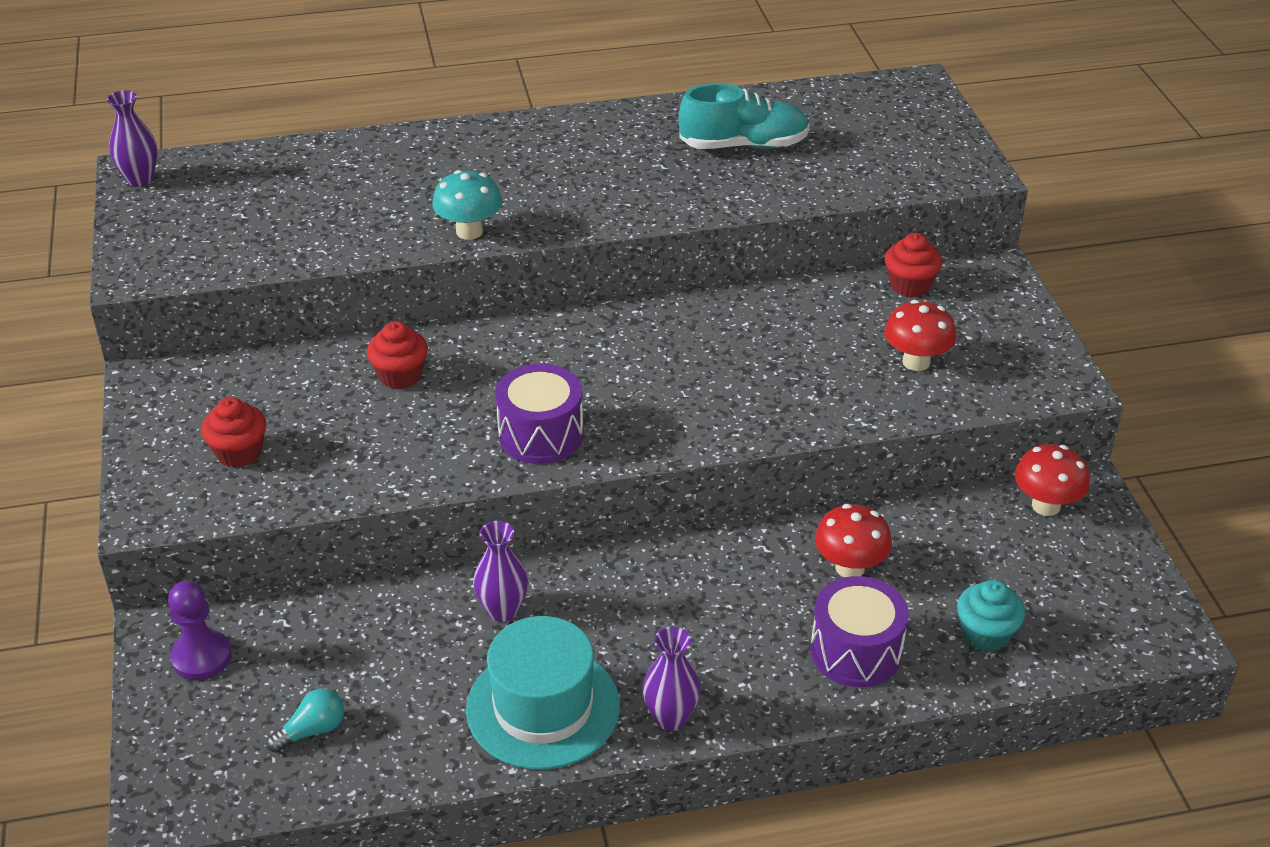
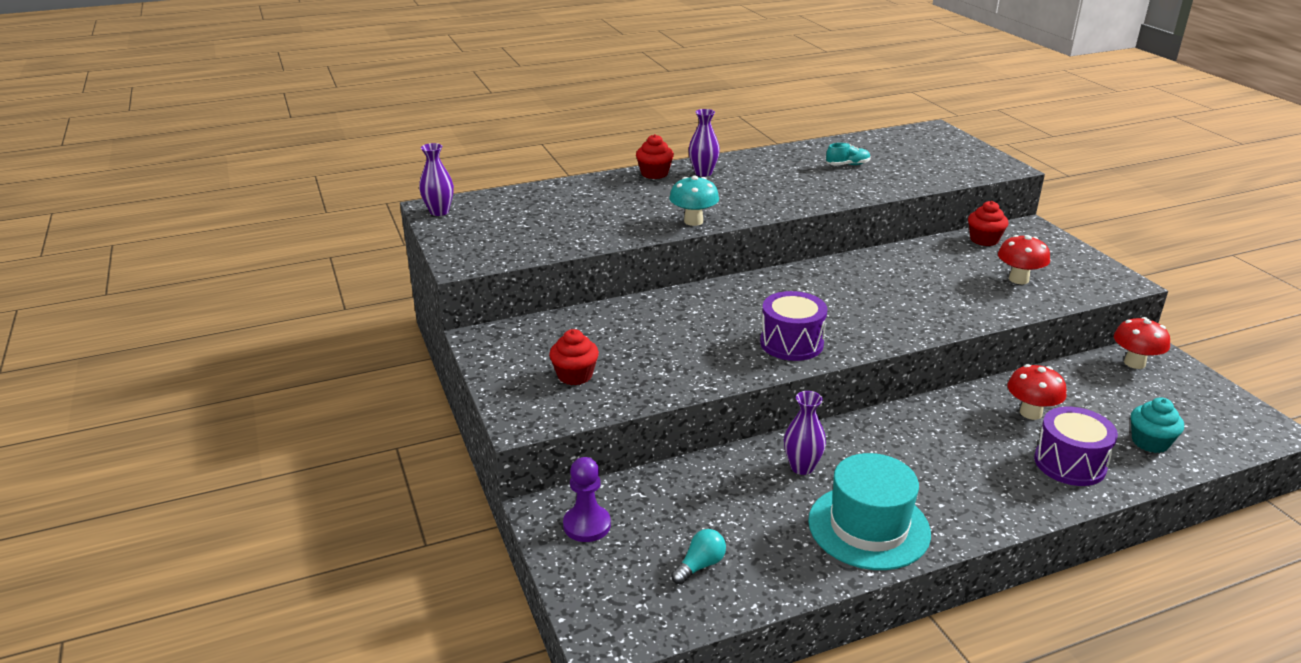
camera: 10 degrees left, 10 degrees down
(400, 375) = (669, 318): red cupcake -> red cupcake (654, 174)
(670, 718) = (967, 522): purple vase -> purple vase (703, 173)
(743, 145) = (847, 165): turquoise shoe -> turquoise shoe, size x0.53

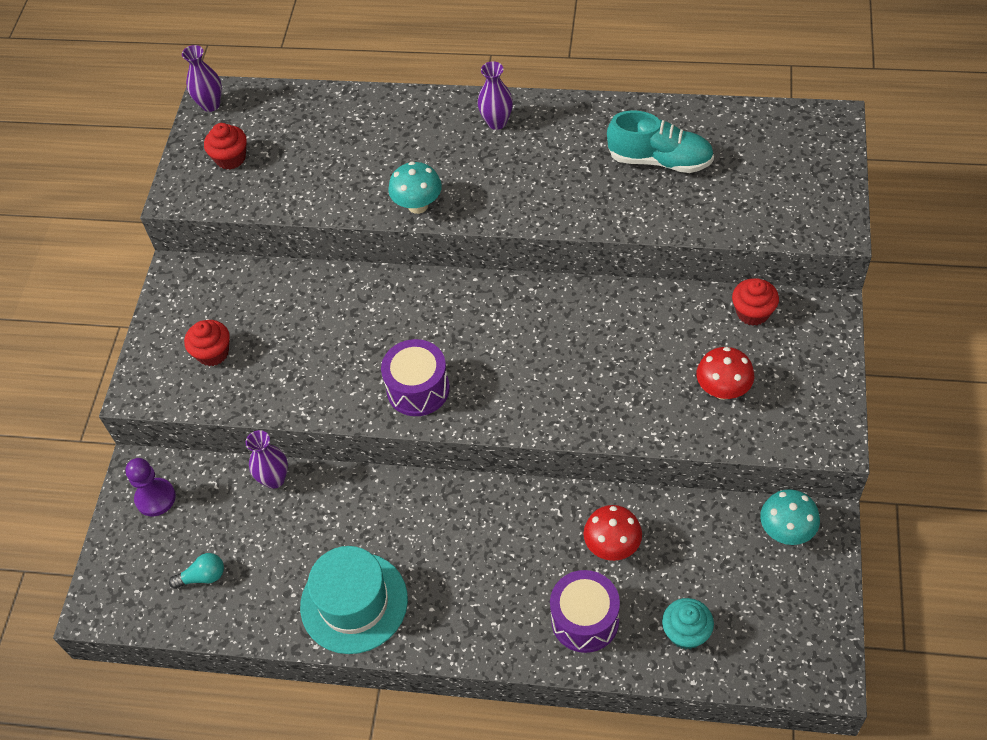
camera: 35 degrees right, 25 degrees up
(654, 174) = (448, 107): red cupcake -> red cupcake (230, 158)
(802, 467) = (357, 515): purple vase -> purple vase (274, 479)
(847, 165) = (660, 160): turquoise shoe -> turquoise shoe, size x1.88
(1134, 363) = (786, 531): red mushroom -> turquoise mushroom

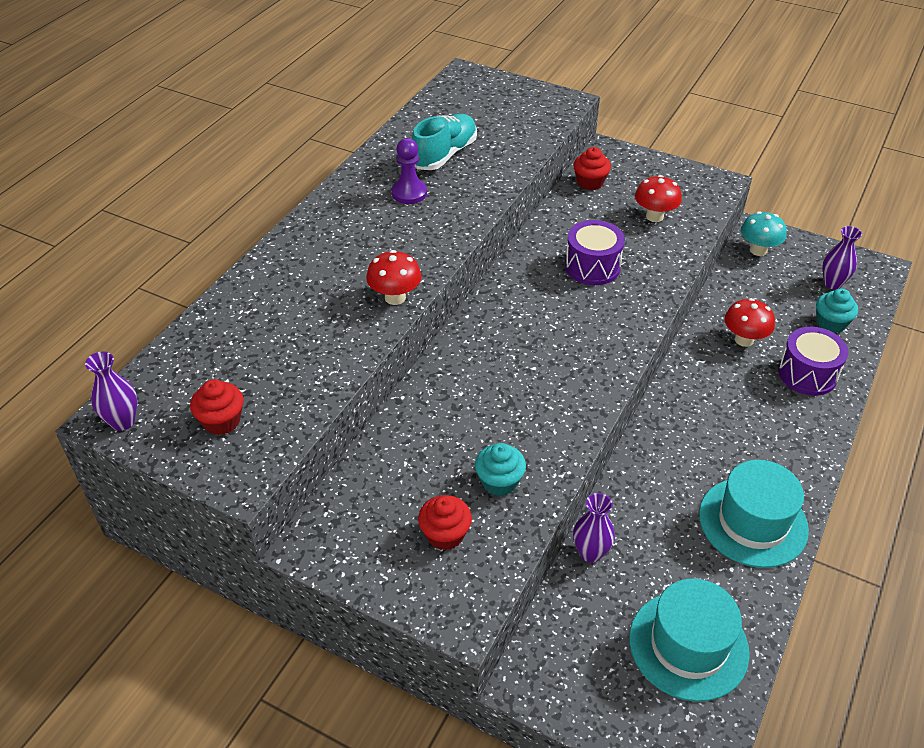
camera: 75 degrees left, 10 degrees down
(155, 498) = (571, 671): purple pawn -> purple pawn (409, 193)
(203, 577) = (688, 645): turquoise light bulb -> turquoise hat
(279, 371) = (499, 482): none -> turquoise cupcake
(418, 205) = (395, 297): turquoise mushroom -> red mushroom
(418, 389) = (572, 384): purple drum -> purple drum (592, 267)
(497, 122) = (331, 226): purple vase -> purple vase (832, 283)

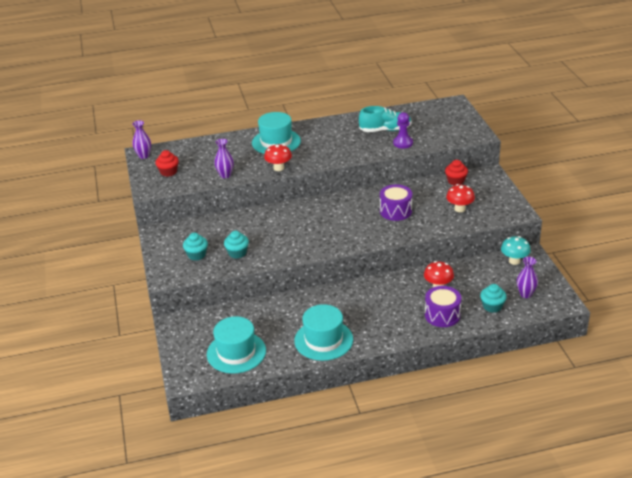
camera: 50 degrees right, 10 degrees down
(320, 258) = (276, 142): none -> turquoise hat
(409, 193) = (346, 137): purple pawn -> purple pawn (403, 143)
(445, 534) = (196, 255): red cupcake -> turquoise cupcake
(590, 553) = (251, 307): purple vase -> purple vase (225, 175)

